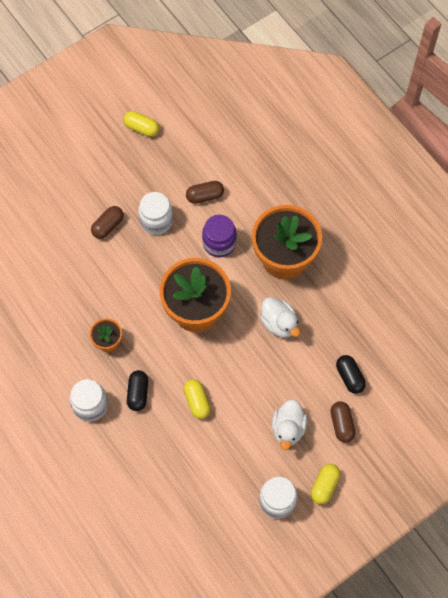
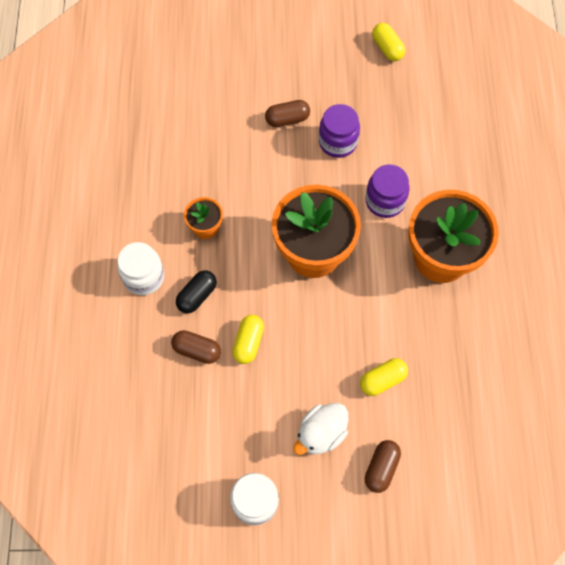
camera: 35 degrees right, 0 degrees up
(156, 221) = (338, 142): white jar -> purple jar
(205, 196) = (403, 147): brown capsule -> brown capsule (197, 350)
(279, 323) = (389, 319): white duck -> none
(324, 486) = (316, 521): yellow capsule -> yellow capsule (382, 380)
(349, 377) = (425, 423): black capsule -> none

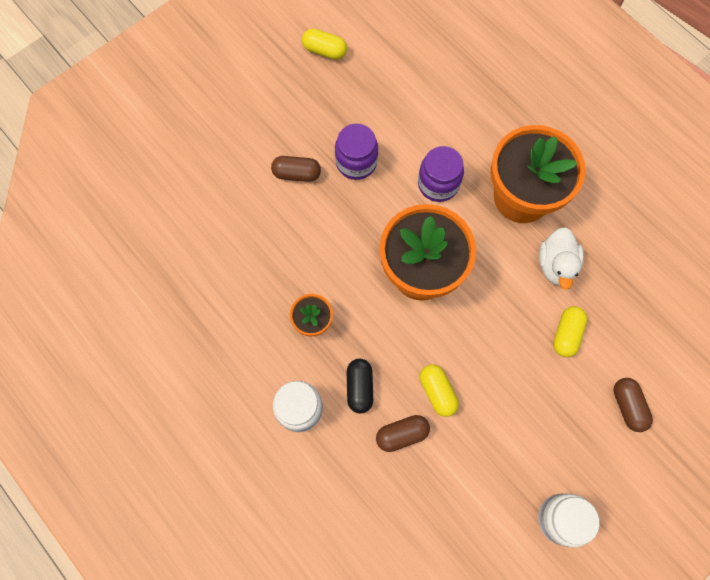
camera: 40 degrees left, 5 degrees up
(287, 119) = (296, 174): brown capsule -> brown capsule turned 60 degrees clockwise
(321, 433) = (560, 418): white duck -> white duck (556, 265)

